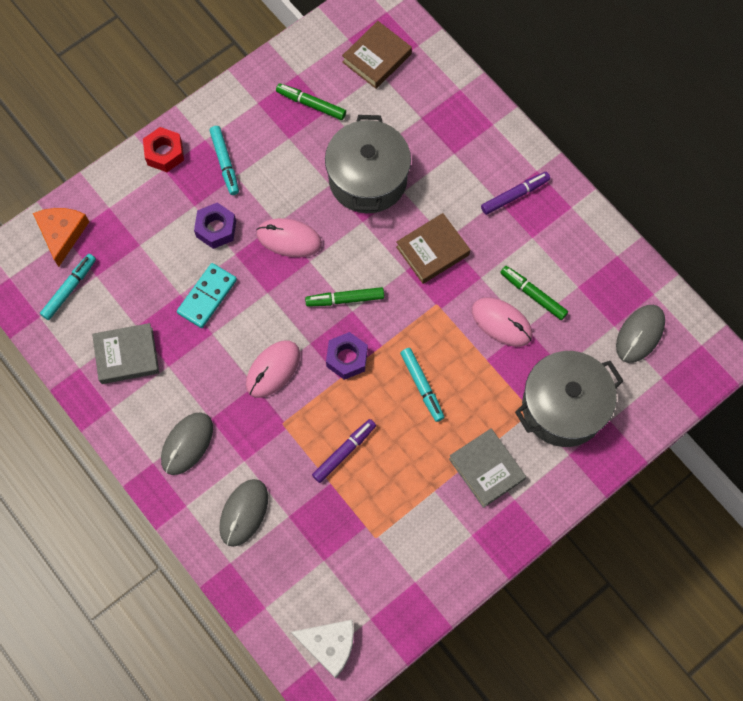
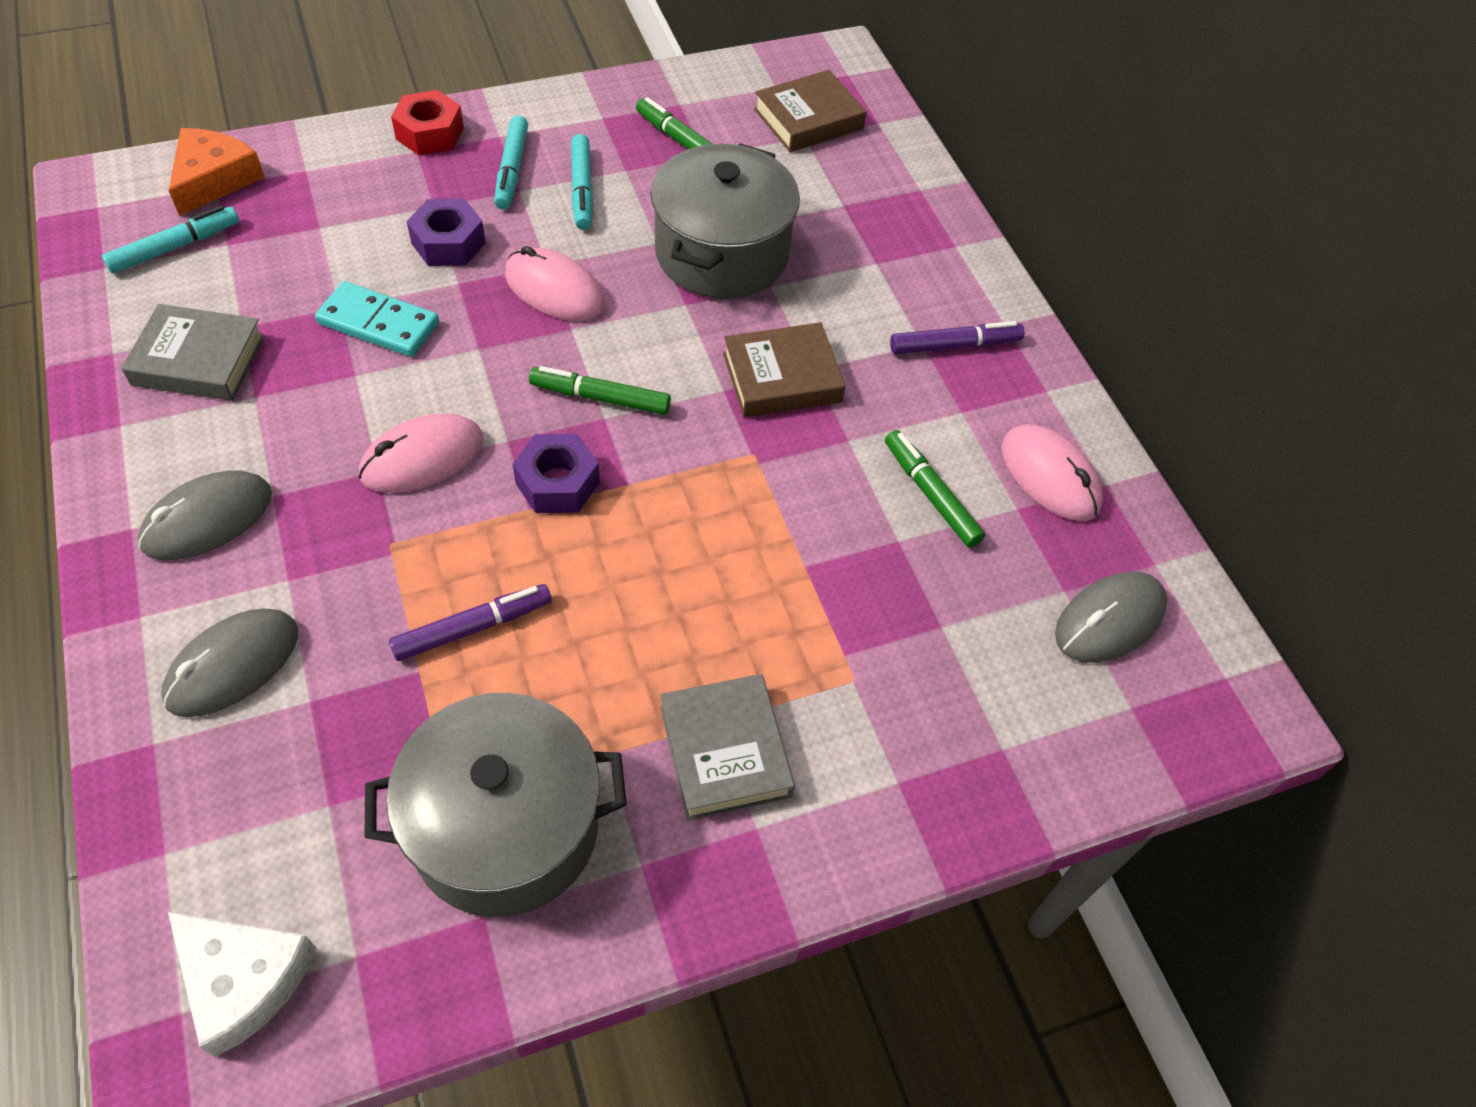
camera: 15 degrees right, 15 degrees down
(207, 296) = (379, 323): turquoise domino -> turquoise domino turned 60 degrees clockwise
(422, 386) = (668, 569): turquoise marker -> turquoise marker (582, 189)
(501, 323) = (856, 518): pink mouse -> pink mouse (1050, 476)
(563, 407) = (919, 693): grey pot -> grey pot (506, 827)

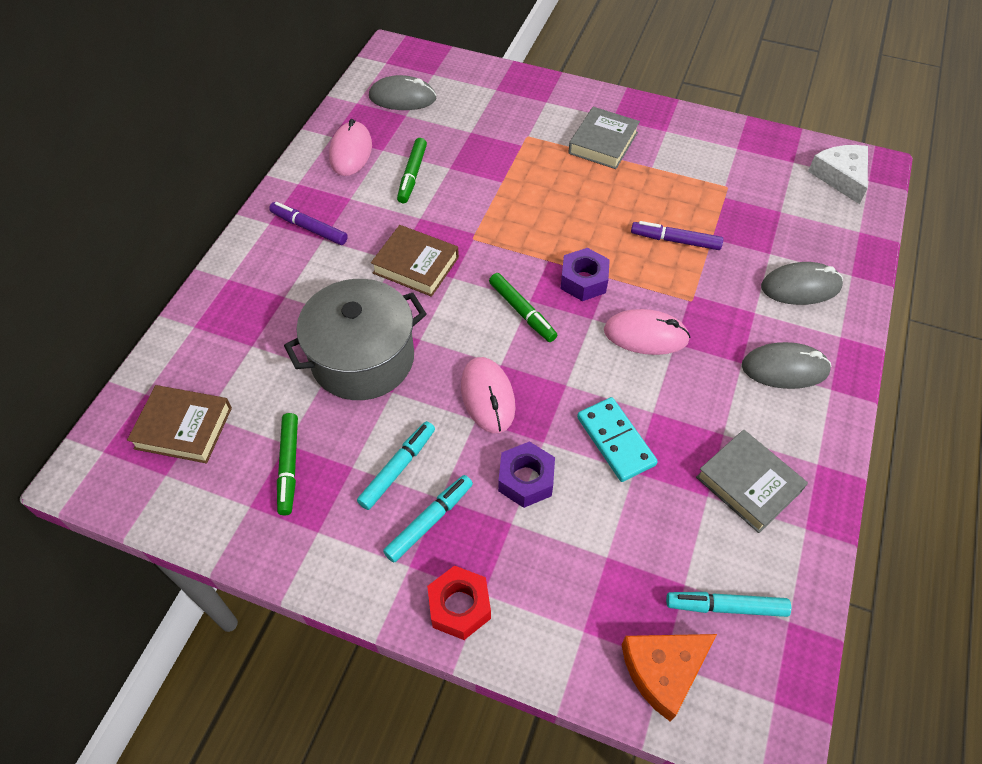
camera: 135 degrees left, 0 degrees up
(506, 827) = (710, 167): grey pot -> none

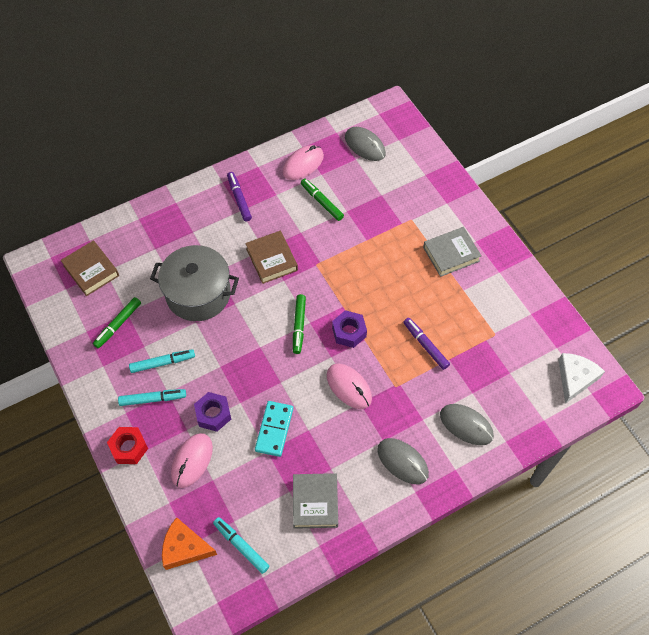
camera: 40 degrees right, 5 degrees up
(412, 175) = (321, 202): green marker -> green marker turned 90 degrees clockwise
(487, 397) = (237, 359): pink mouse -> pink mouse (192, 461)

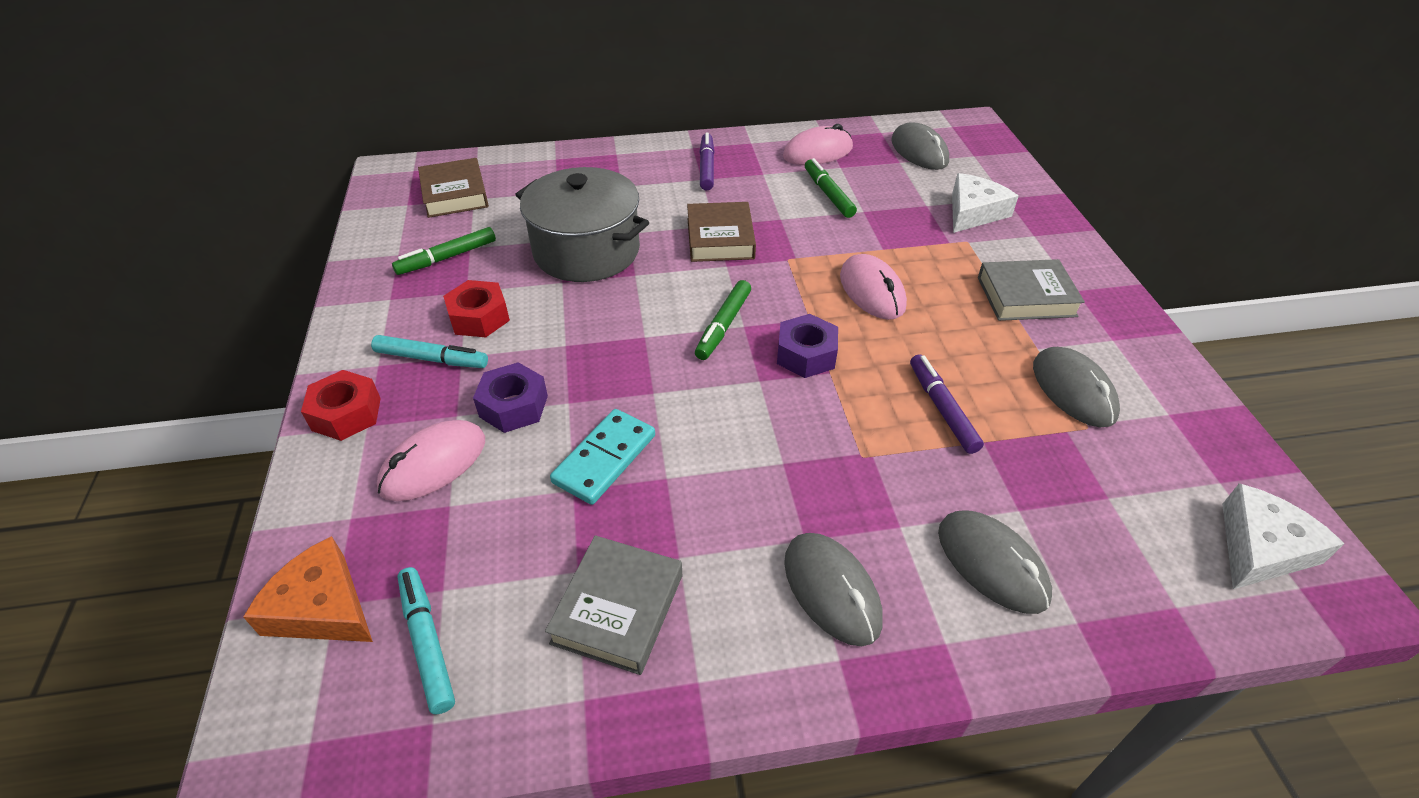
camera: 20 degrees right, 15 degrees down
(163, 363) = (479, 317): turquoise marker -> red nut
(349, 387) = (772, 432): pink mouse -> pink mouse (872, 291)
(409, 193) = (973, 212): none -> white cheese
(485, 313) = (1073, 390): none -> grey mouse

